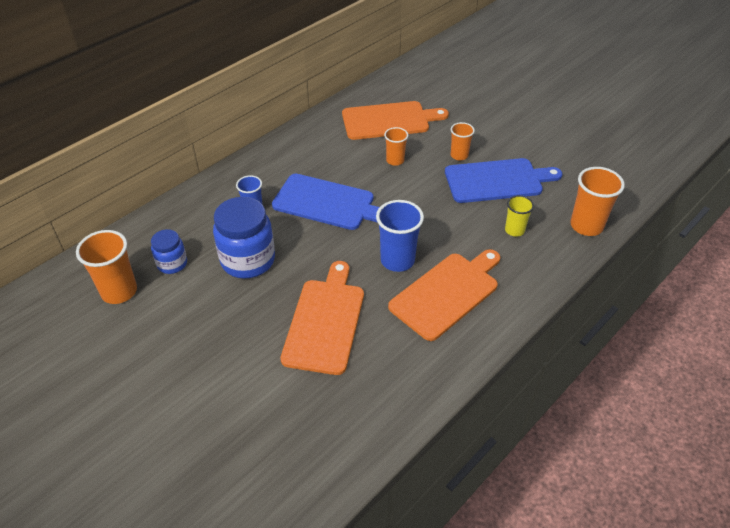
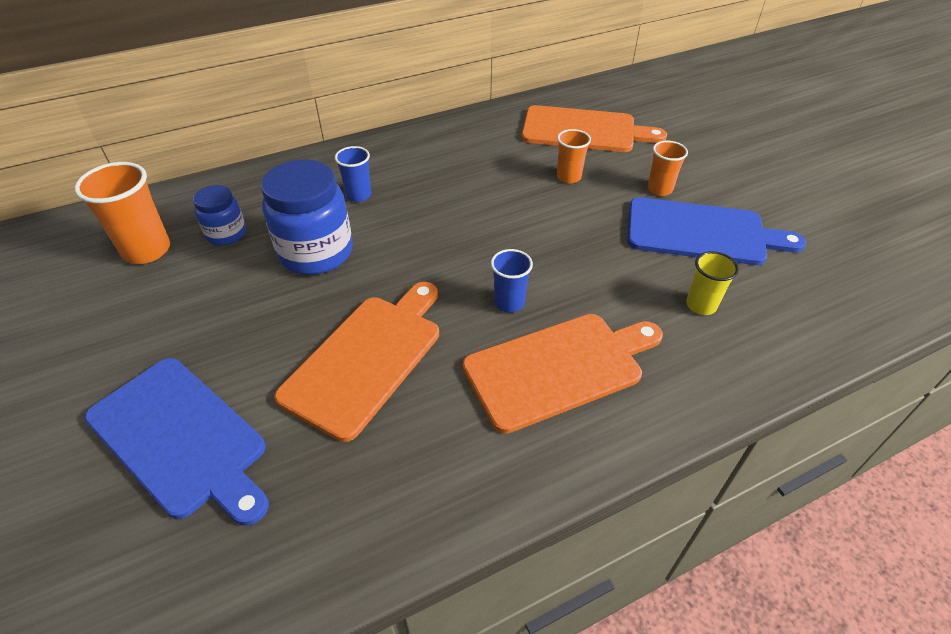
camera: 20 degrees right, 0 degrees up
(327, 203) = (454, 208): blue cutting board -> blue cutting board (180, 438)
(397, 260) = (509, 303): blue cup -> blue cup, size x0.60
(586, 226) = (820, 327): orange cup -> none

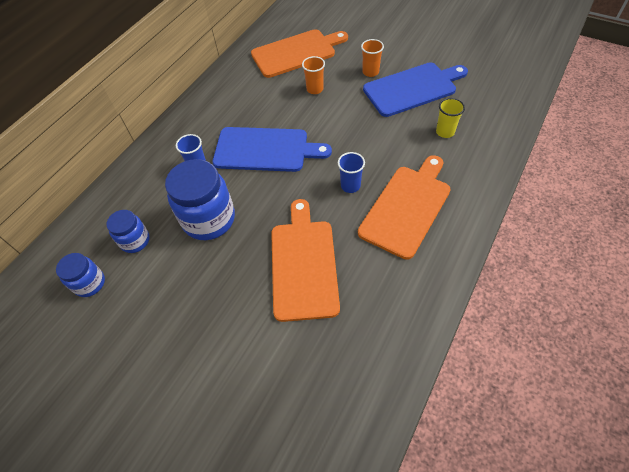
camera: 30 degrees left, 10 degrees up
(147, 250) = (90, 283): orange cup -> blue jar
(180, 438) = (243, 376): blue cutting board -> blue cutting board (265, 150)

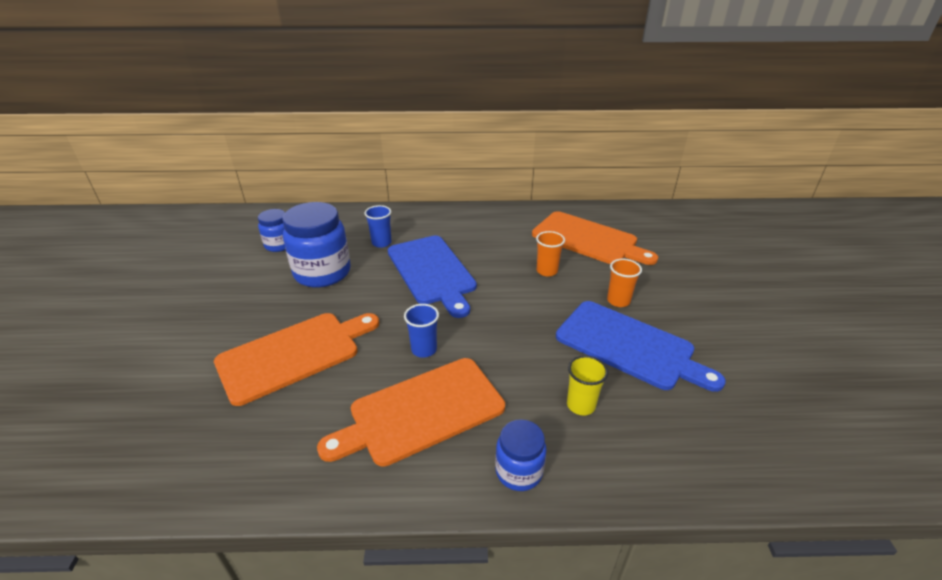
camera: 55 degrees right, 20 degrees down
(90, 283) = (227, 242): blue jar -> blue jar (519, 471)
(407, 207) = (421, 411): orange cutting board -> orange cutting board turned 150 degrees clockwise

